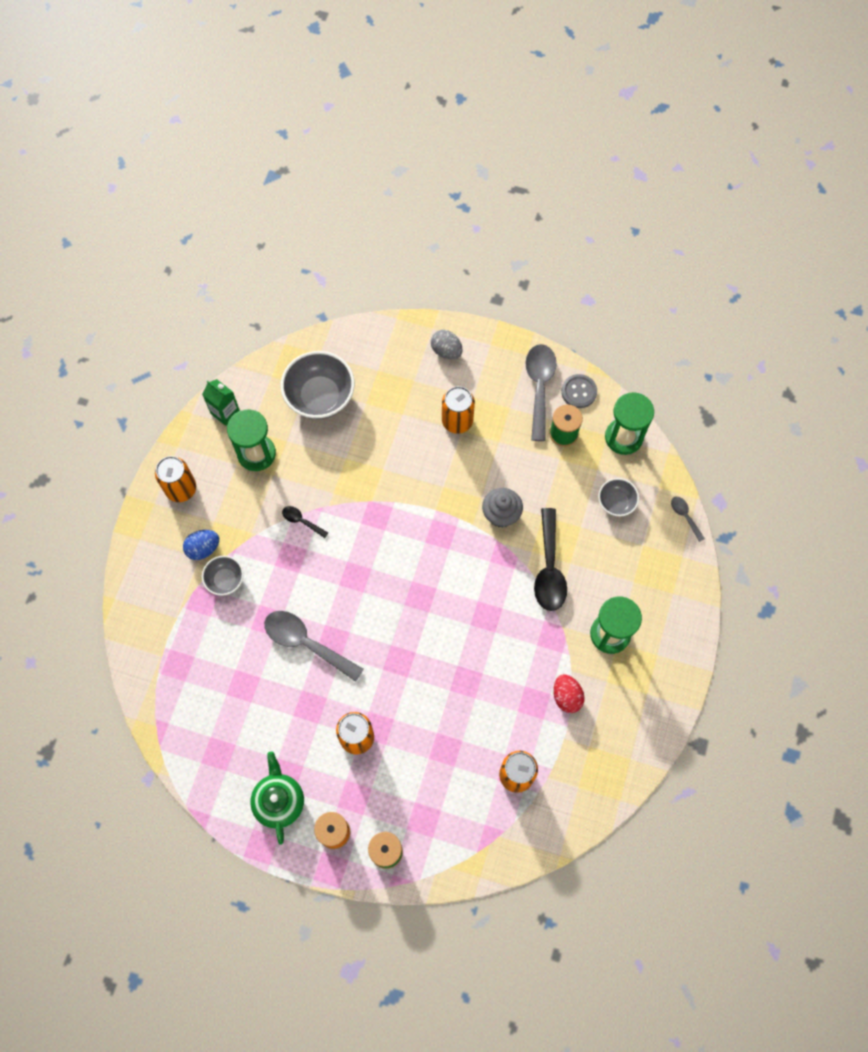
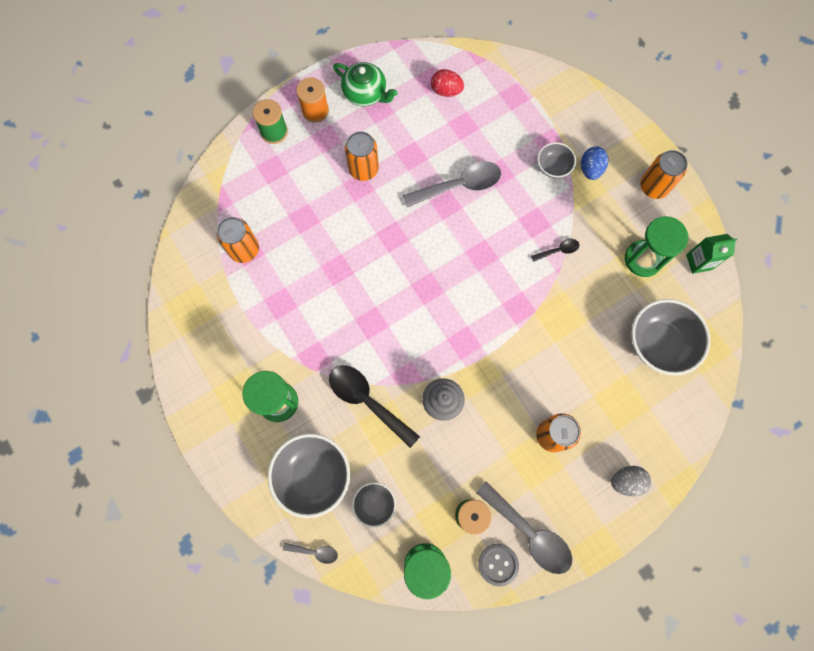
camera: 130 degrees right, 5 degrees up
(566, 696) = (263, 329): red egg -> red egg (446, 91)
(637, 561) = (313, 475): none -> grey bowl

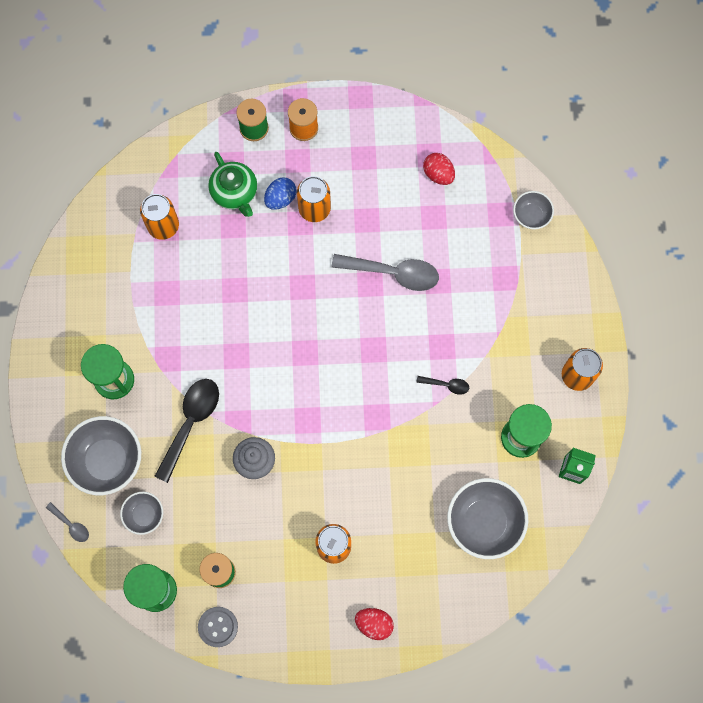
camera: 30 degrees right, 0 degrees up
(365, 93) = (360, 136): green teapot -> green teapot (235, 192)
(367, 401) = (191, 423): black spoon -> black spoon turned 45 degrees clockwise
(529, 533) = (261, 617): grey spoon -> none
(553, 167) = (493, 303): grey bowl -> grey bowl (531, 215)
(590, 169) = (527, 325): blue egg -> blue egg (280, 198)
(626, 481) = (374, 624): grey egg -> red egg

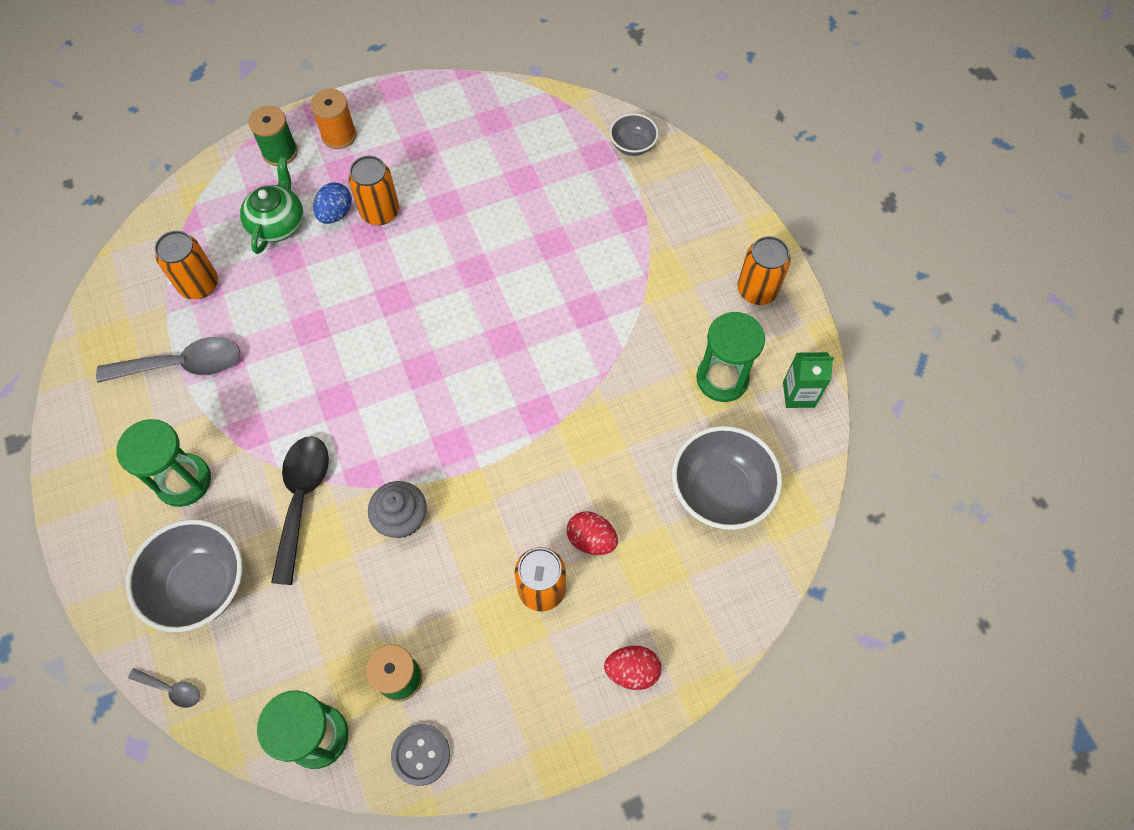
camera: 20 degrees left, 10 degrees down
(144, 515) = (272, 639): grey bowl -> none
(235, 192) = (278, 223): green teapot -> green teapot turned 120 degrees counterclockwise
(393, 273) = (498, 250): grey spoon -> grey spoon (183, 365)
(438, 174) = (511, 136): red egg -> red egg (591, 539)
(446, 385) = (609, 350): black spoon -> none

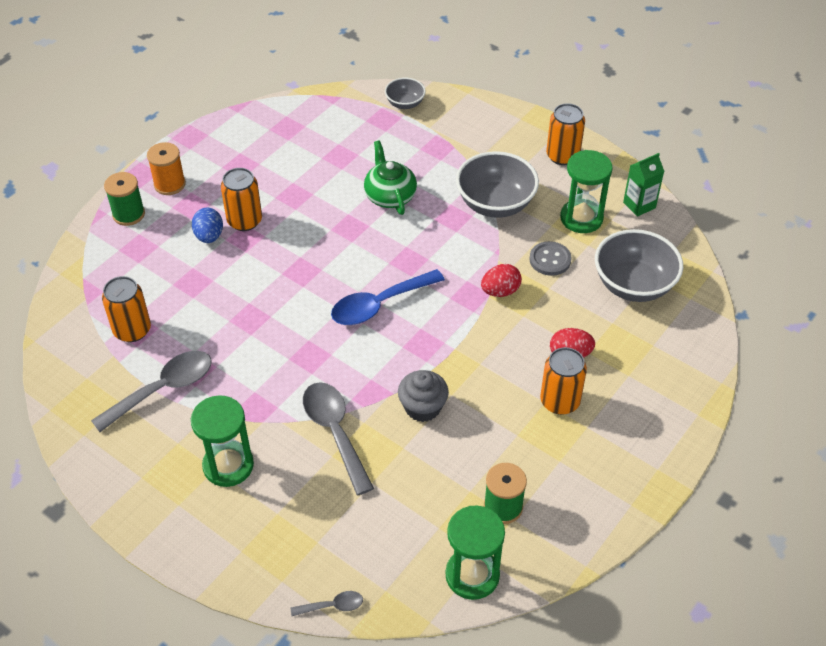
camera: 30 degrees left, 15 degrees down
(200, 585) = (299, 527): grey bowl -> grey bowl (495, 204)
(278, 223) = (166, 262): green teapot -> green teapot (390, 196)
(301, 500) = (335, 432): black spoon -> grey spoon
(421, 754) = (557, 546): grey button -> grey button (550, 260)
(441, 376) = (379, 305): none -> blue spoon
(632, 671) = (660, 419): red egg -> red egg (500, 291)

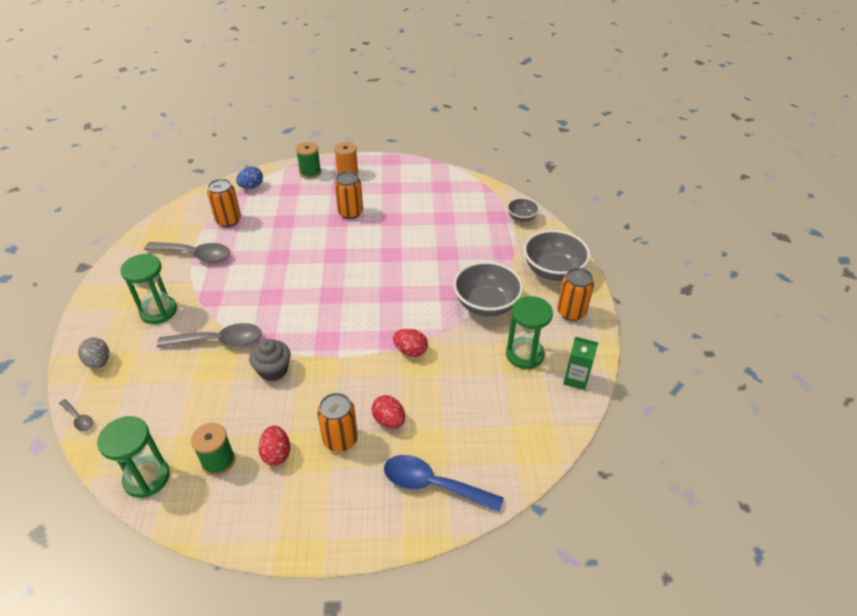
camera: 50 degrees right, 5 degrees down
(209, 236) = (324, 207): blue egg -> blue egg (251, 186)
(258, 555) = (99, 362): none -> grey egg
(335, 432) = (219, 341): grey spoon -> grey spoon turned 60 degrees clockwise
(379, 305) = (341, 302): blue spoon -> blue spoon (433, 485)
(390, 196) = (436, 255): green teapot -> none
(534, 457) = (276, 454): none -> red egg
(550, 260) = (466, 360): grey button -> none
(633, 285) = (493, 420): grey bowl -> grey bowl (553, 271)

